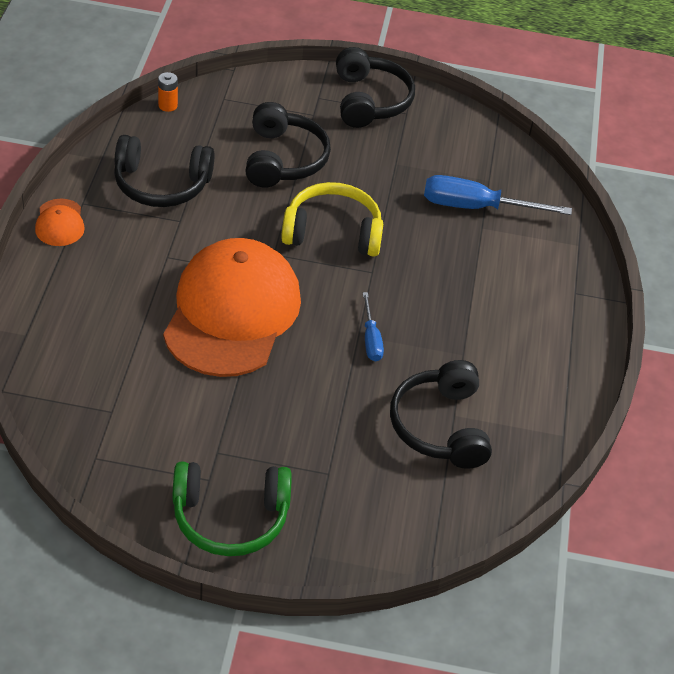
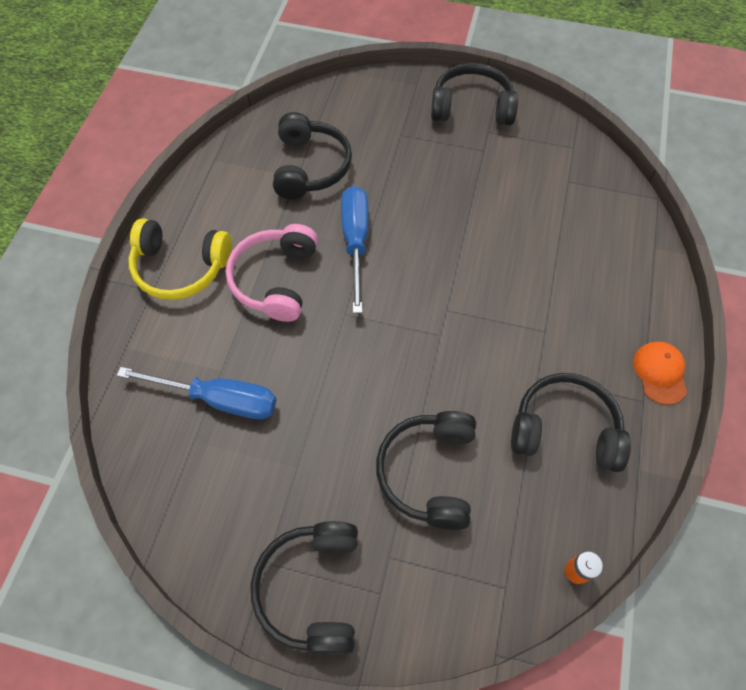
camera: 170 degrees left, 15 degrees up
(230, 517) = (471, 107): green headphones -> black headphones
(232, 312) = (478, 268): orange cap -> none
(332, 232) = (379, 362): yellow headphones -> yellow headphones (181, 267)
(371, 339) = (355, 242): blue screwdriver -> blue screwdriver, size x1.84
(450, 302) = (276, 279): none -> pink headphones

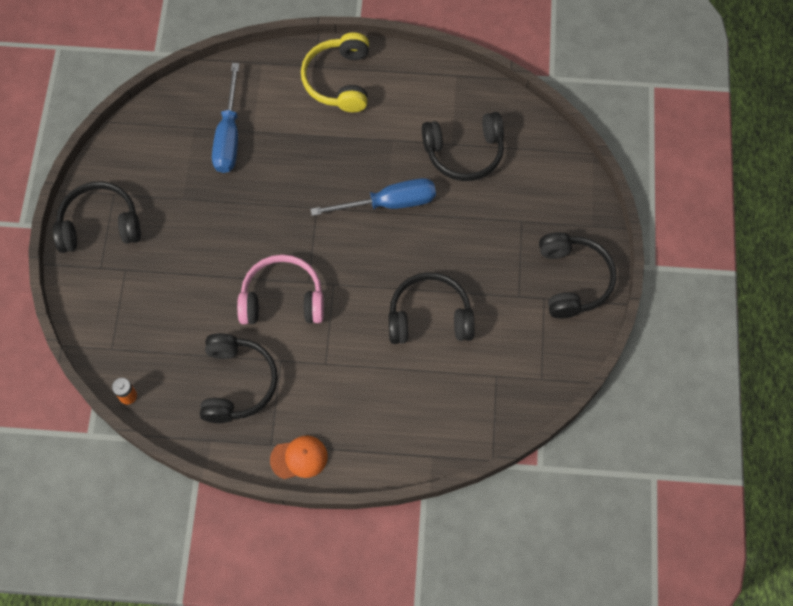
camera: 80 degrees right, 5 degrees up
(276, 279) = (340, 150): pink headphones -> pink headphones (282, 299)
(429, 472) = (190, 288): black headphones -> black headphones (429, 317)

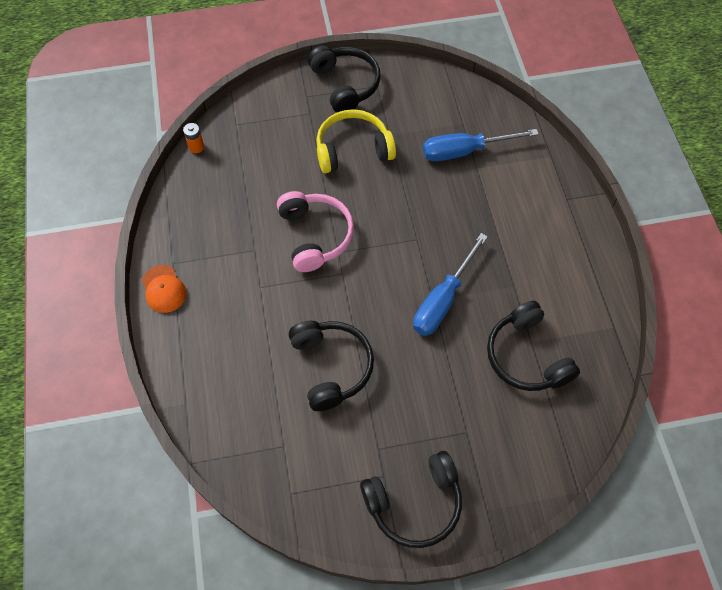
camera: 75 degrees right, 5 degrees down
(237, 383) = (225, 222): black headphones -> none
(339, 80) = (561, 223): yellow headphones -> yellow headphones (353, 150)
(389, 203) = (443, 300): blue screwdriver -> blue screwdriver turned 60 degrees clockwise

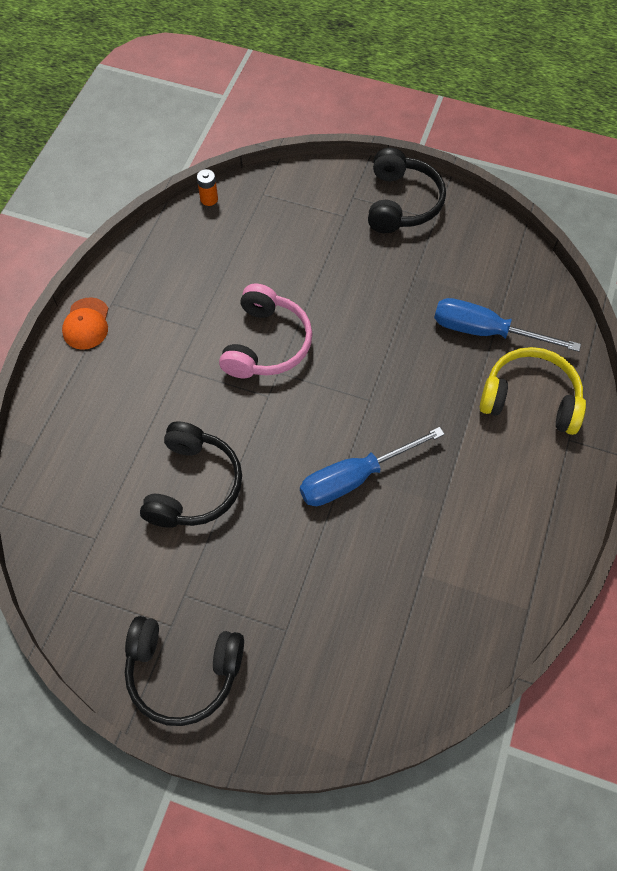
camera: 30 degrees right, 0 degrees up
(353, 150) = (364, 274): yellow headphones -> yellow headphones (530, 399)
(526, 356) = (405, 586): black headphones -> none

